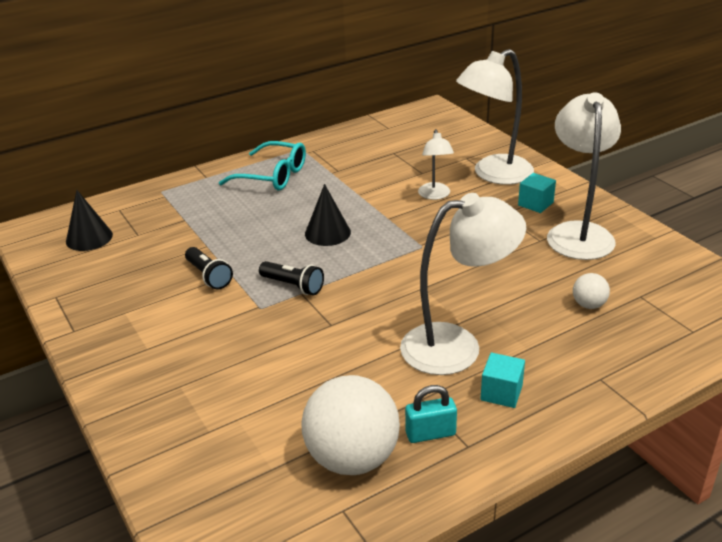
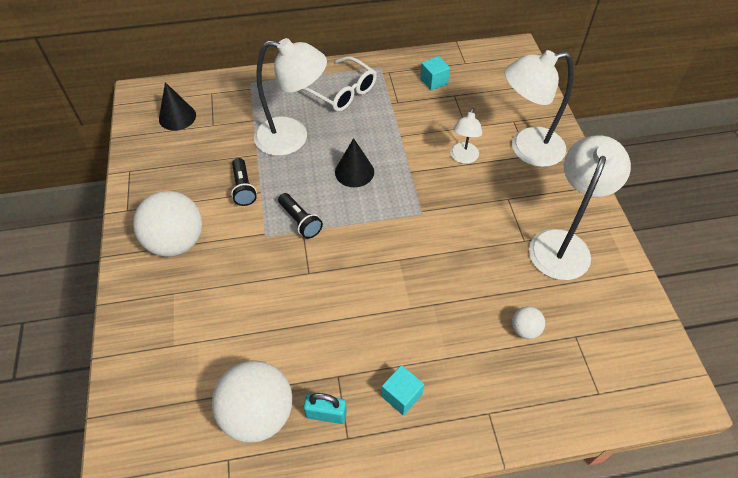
camera: 20 degrees right, 20 degrees up
(155, 341) = (176, 242): none -> white ball
(273, 176) = (343, 92): turquoise glasses -> white glasses
(457, 346) = (393, 333): white lamp -> white lamp (292, 138)
(535, 204) = (544, 196): turquoise cube -> turquoise cube (434, 81)

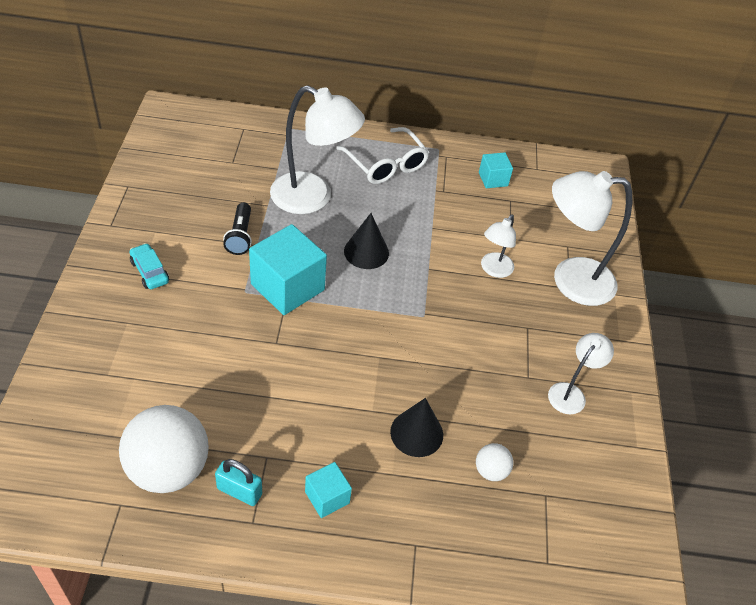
camera: 10 degrees right, 5 degrees down
(176, 242) = (149, 272): white ball -> turquoise car
(177, 117) = (198, 144): black cone -> black cone (416, 433)
(300, 221) = (287, 287): black flashlight -> turquoise cube
(562, 244) = (571, 393): white lamp -> white lamp, size x0.53

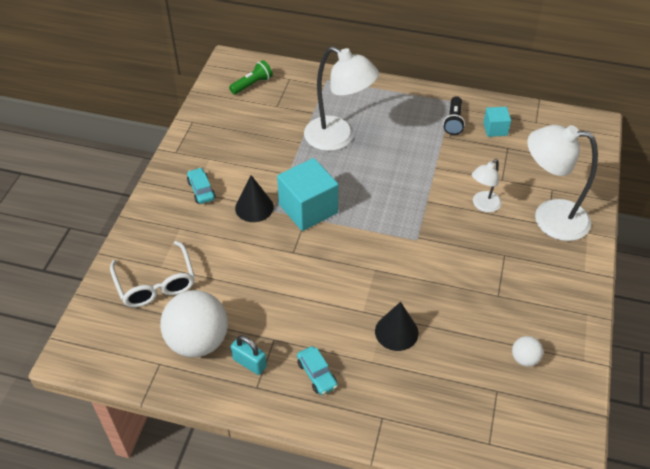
camera: 15 degrees right, 0 degrees up
(198, 137) = (252, 84): none -> green flashlight
(240, 236) = (275, 166): black flashlight -> black flashlight (453, 121)
(327, 497) = (317, 374): turquoise cube -> turquoise car
(366, 252) = (376, 184): black cone -> black cone (254, 207)
(386, 165) = (404, 113): white glasses -> white glasses (156, 284)
(490, 471) = (453, 367): white ball -> white ball (524, 359)
(571, 393) = (533, 311): white lamp -> none

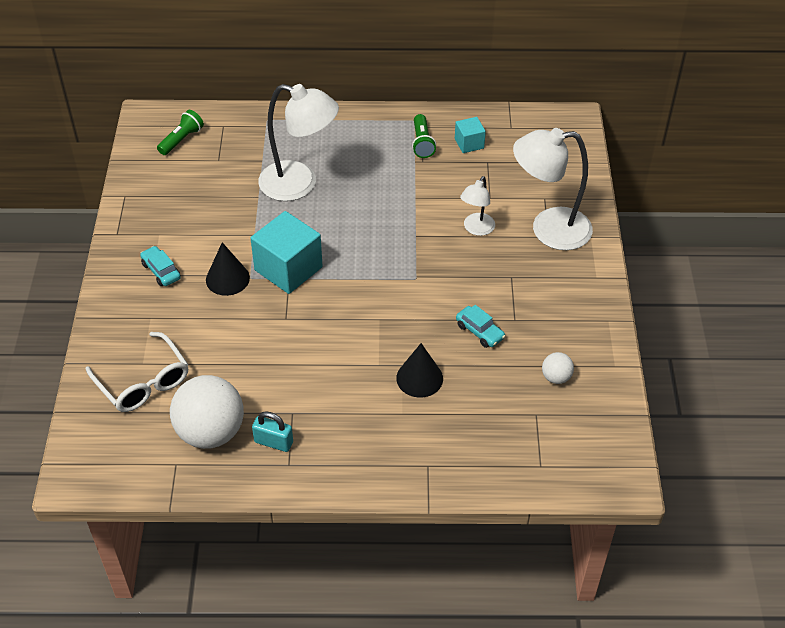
camera: 15 degrees left, 0 degrees up
(317, 374) = (348, 438): turquoise car -> turquoise car (480, 331)
(453, 121) = (422, 143): black flashlight -> green flashlight

